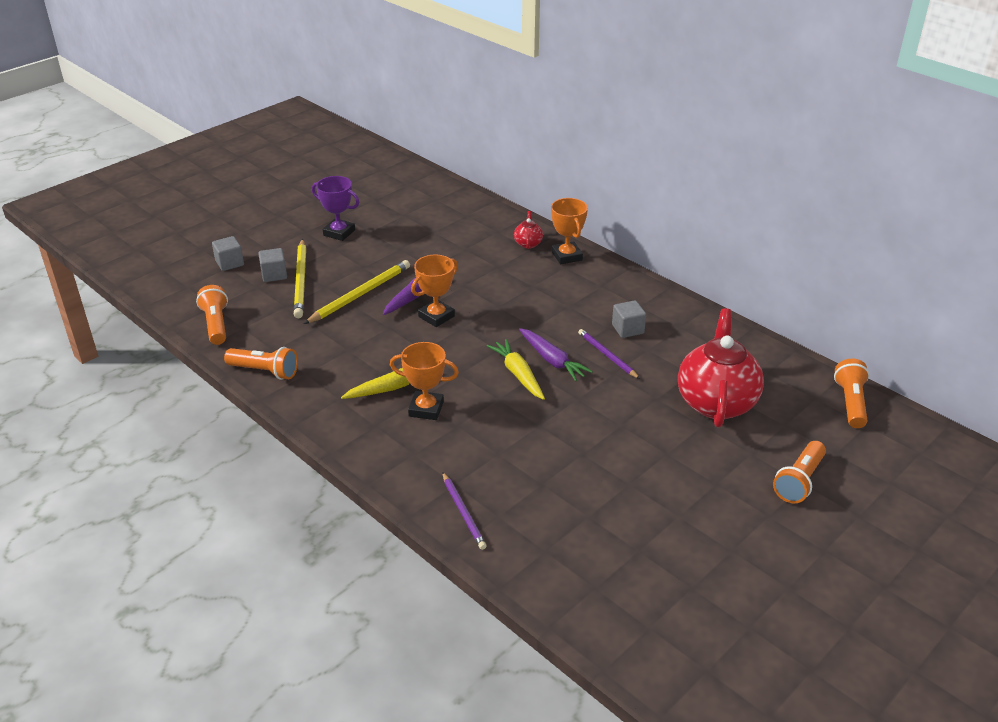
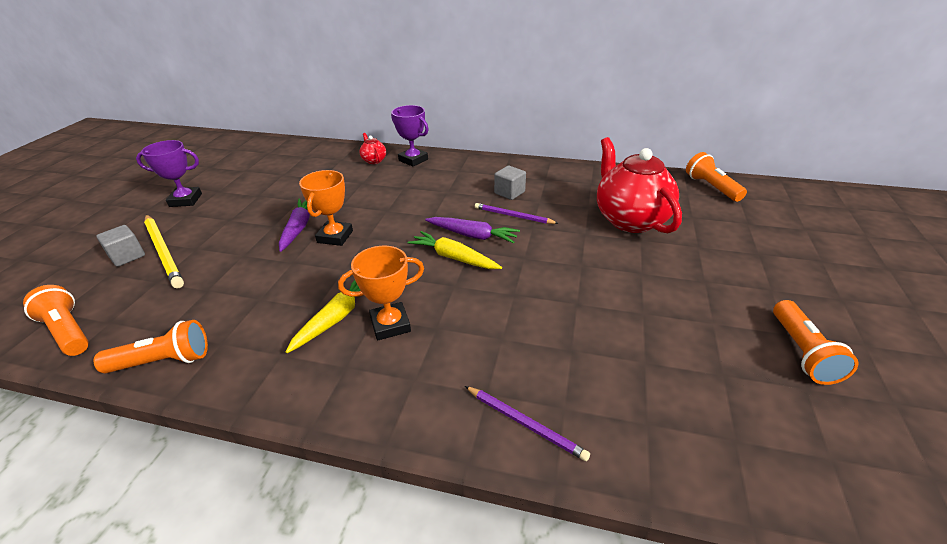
camera: 30 degrees left, 0 degrees up
(229, 263) = (63, 262): grey cube -> none
(360, 294) = (241, 243): yellow pencil -> none
(567, 256) = (413, 160): orange trophy -> purple trophy
(799, 481) = (754, 253): orange flashlight -> orange flashlight (802, 352)

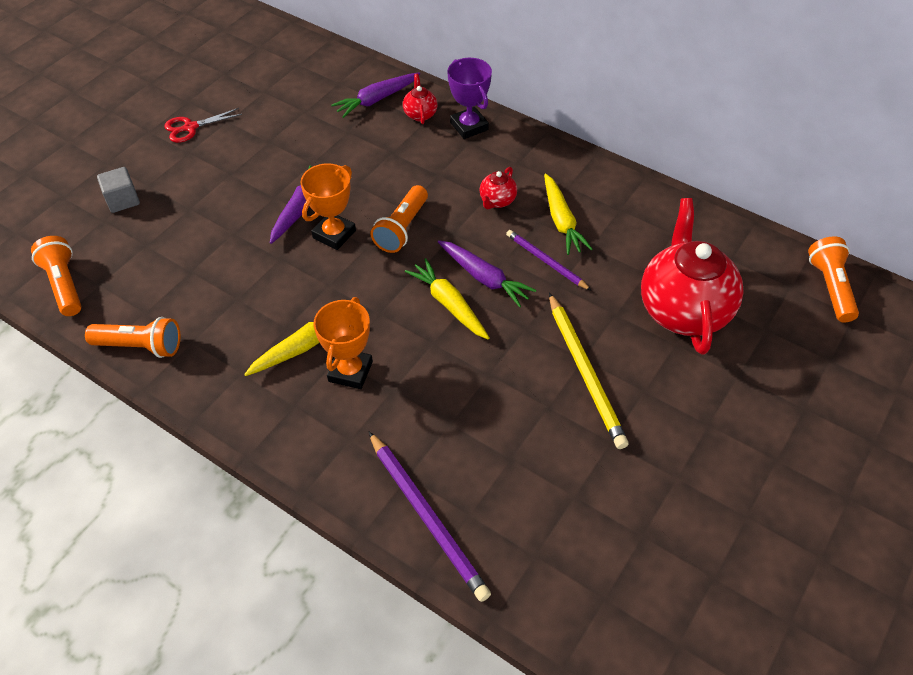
camera: 20 degrees right, 15 degrees up
(164, 252) = (158, 204): yellow pencil -> yellow pencil (585, 372)
(185, 200) = (190, 127): purple trophy -> red scissors
(337, 159) = (377, 99): none -> purple carrot
(390, 325) = (350, 371): orange trophy -> orange trophy turned 75 degrees counterclockwise
(456, 192) = (497, 201): none -> red teapot
(509, 193) = (561, 221): grey cube -> yellow carrot
(525, 423) = (427, 517): purple pencil -> purple pencil, size x1.61
(802, 352) = (744, 541): orange flashlight -> orange flashlight (402, 228)

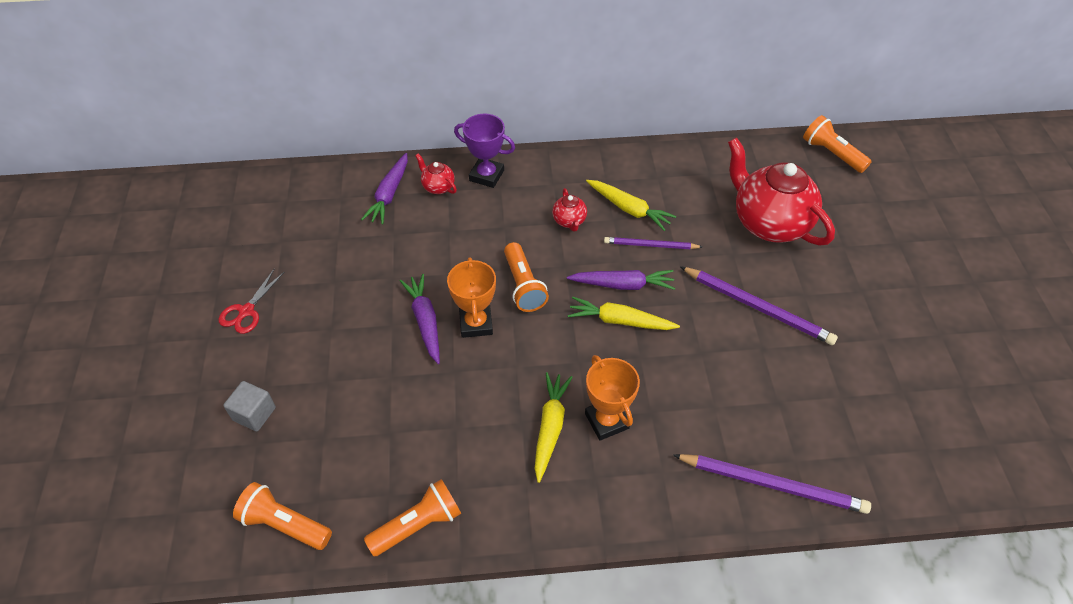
camera: 40 degrees left, 0 degrees up
(585, 372) = (758, 307): yellow pencil -> purple pencil

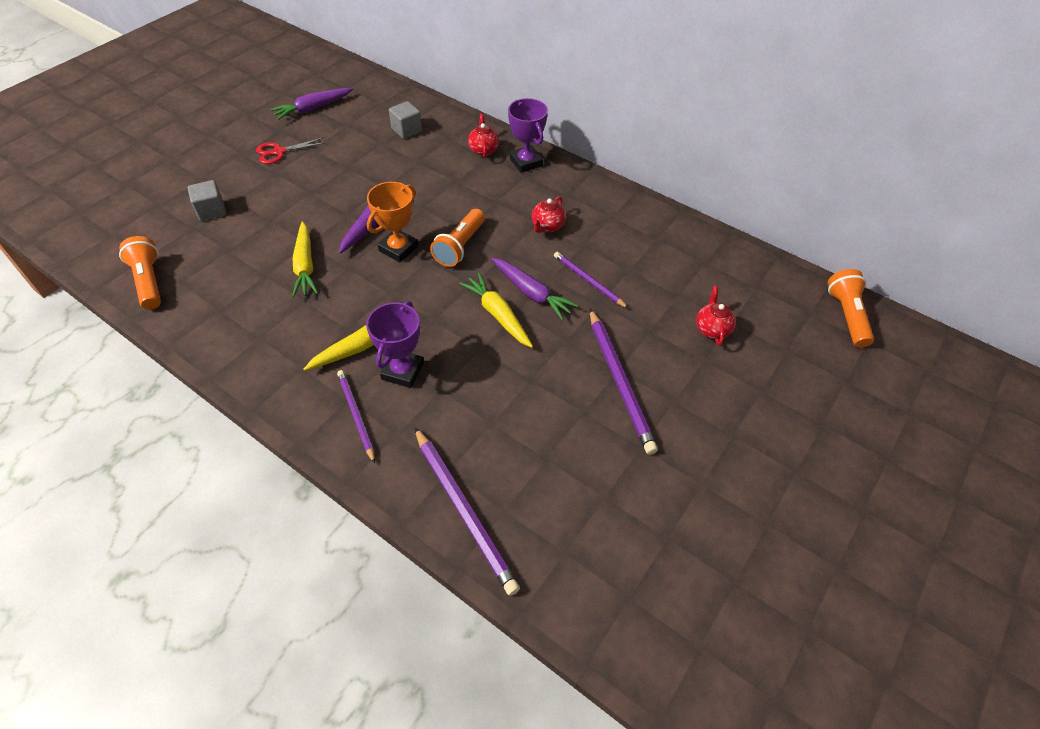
camera: 40 degrees right, 0 degrees up
(345, 211) = (406, 130): none -> grey cube
(389, 194) = (446, 136): purple carrot -> purple carrot (313, 108)
(418, 525) = (211, 339): orange flashlight -> none
(607, 421) = (402, 371): orange trophy -> purple trophy
(616, 483) = (356, 415): none -> purple pencil
(629, 209) = (604, 246): yellow carrot -> yellow carrot (305, 265)
(768, 223) = (712, 329): red teapot -> red teapot, size x0.43

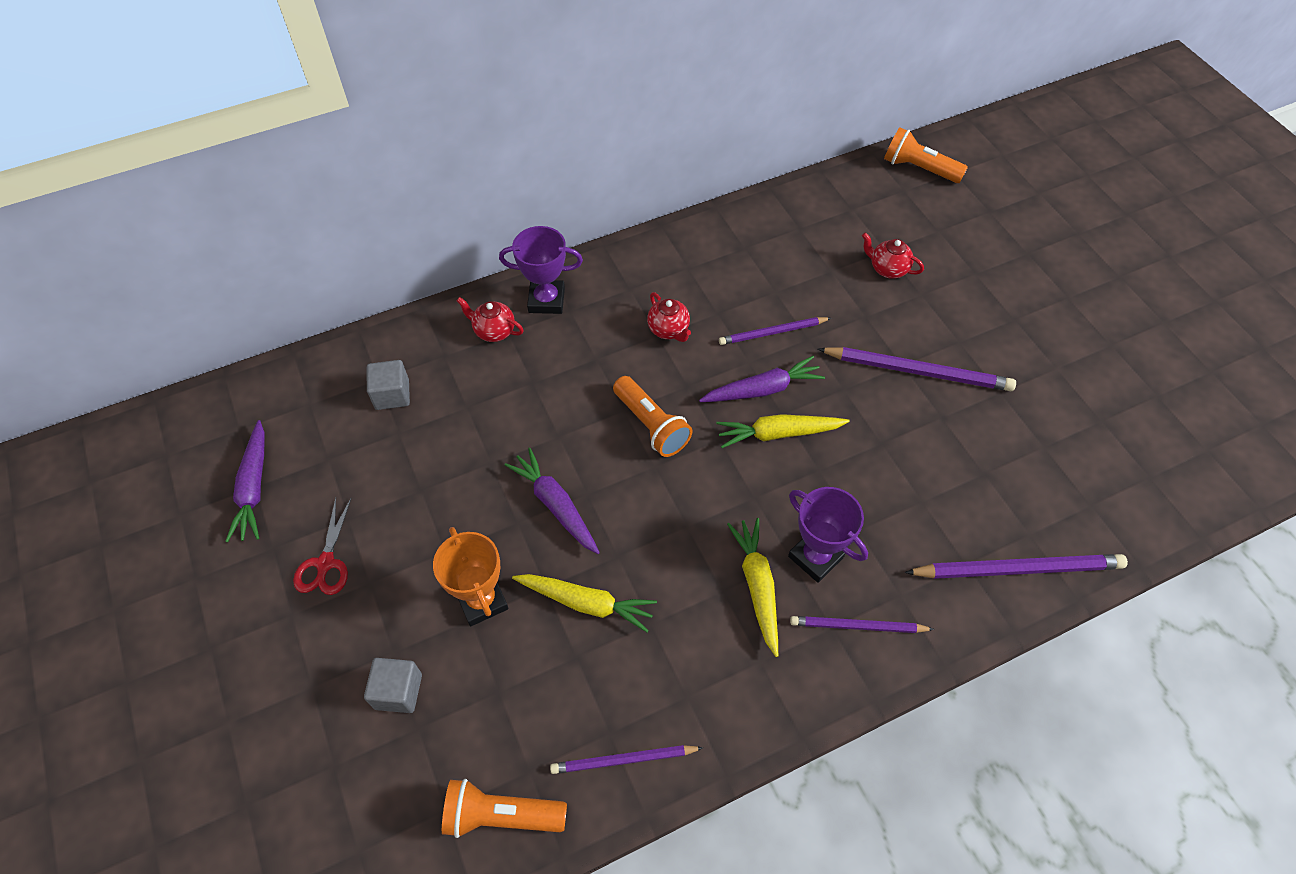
camera: 60 degrees left, 5 degrees up
(202, 323) = (623, 760): none -> purple pencil
(398, 248) = (617, 489): orange trophy -> orange trophy (482, 600)

